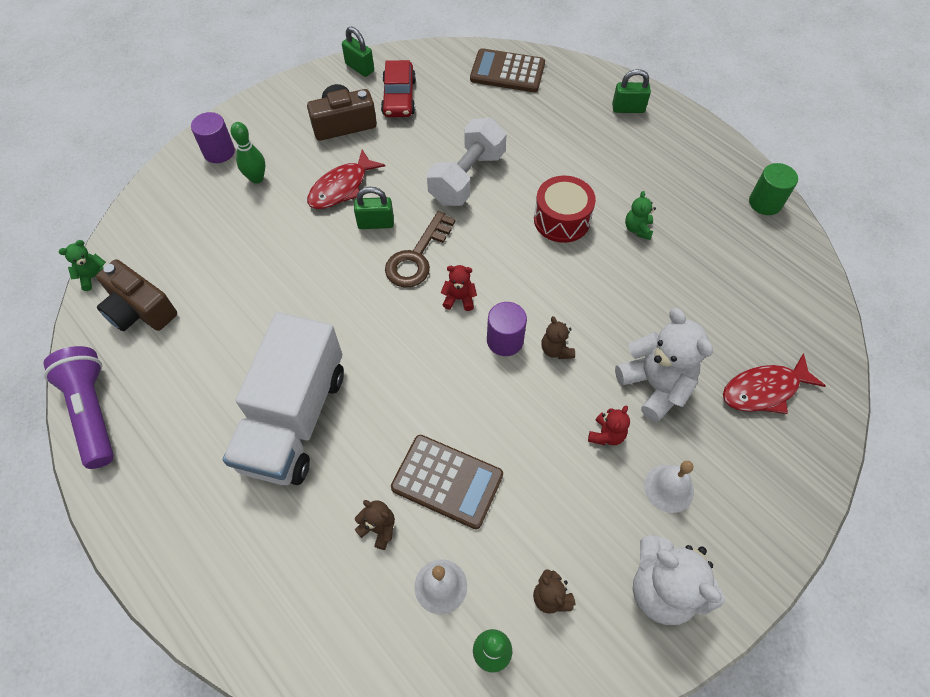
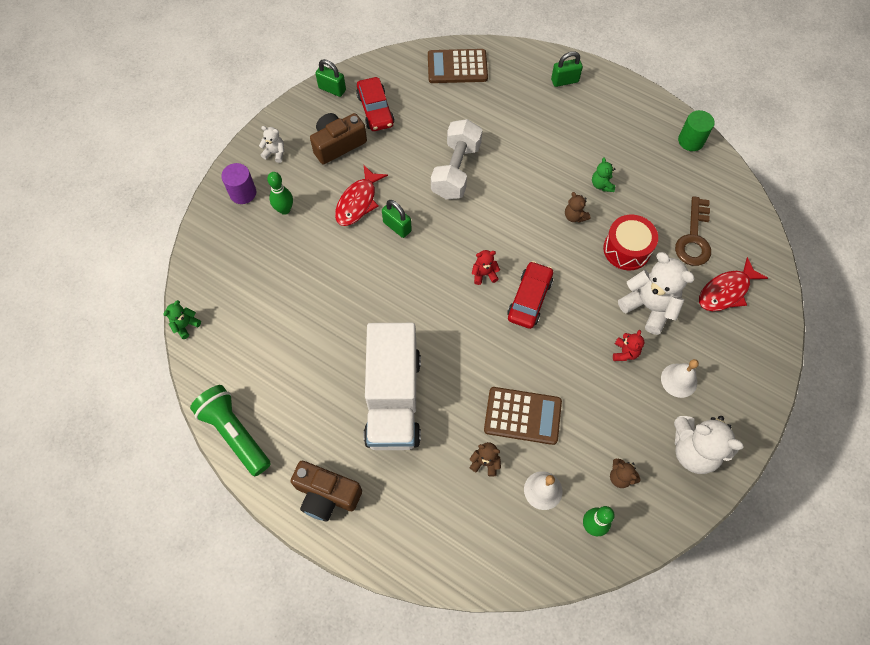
camera: 15 degrees left, 5 degrees up
(93, 411) = (234, 433): purple flashlight -> green flashlight
(140, 310) = (236, 344): brown camera -> brown camera (326, 495)
(271, 119) = (275, 153): none -> white teddy bear
(376, 223) = (397, 226): green padlock -> green padlock turned 60 degrees clockwise
(417, 257) = (440, 247): brown key -> brown key (694, 238)
(505, 340) = (529, 299): purple cylinder -> red car
(556, 350) = (569, 297): brown teddy bear -> brown teddy bear (574, 216)
(561, 220) = (541, 190): red drum -> red drum (627, 249)

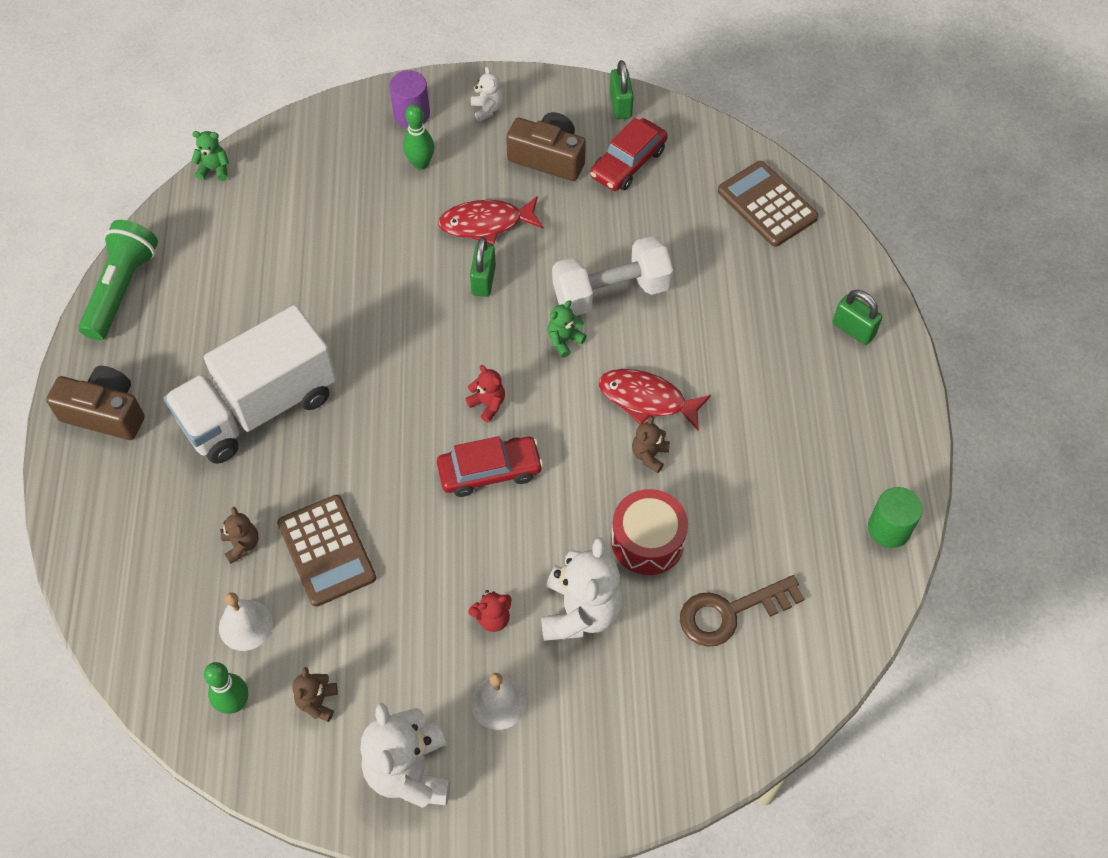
camera: 55 degrees right, 5 degrees down
(326, 495) = (105, 413): brown camera -> brown camera turned 120 degrees clockwise
(601, 185) = (724, 460): green teddy bear -> green teddy bear (564, 340)
(726, 291) = (677, 695): red fish -> red fish (647, 399)

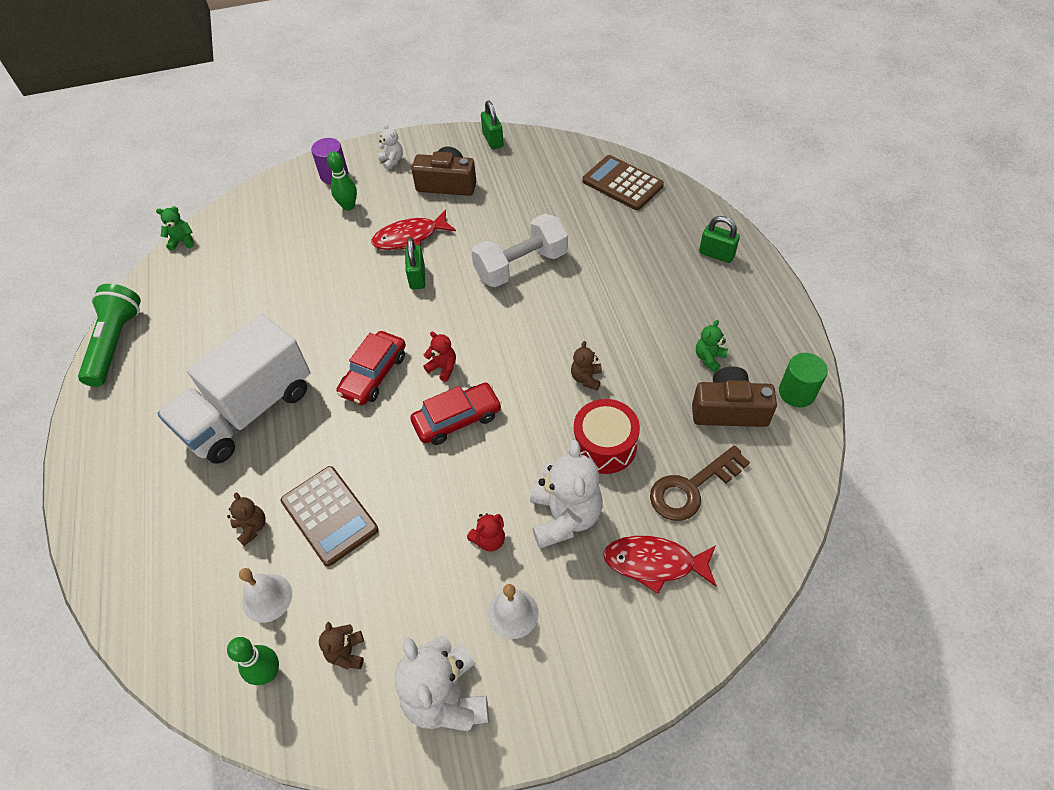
camera: 10 degrees left, 5 degrees down
(105, 413) = (113, 444): brown camera -> brown camera (729, 410)
(564, 340) = (493, 307): green teddy bear -> green teddy bear (709, 358)
(628, 163) = (509, 176): red car -> red car (374, 374)
(647, 399) = (572, 337): red fish -> red fish (654, 563)

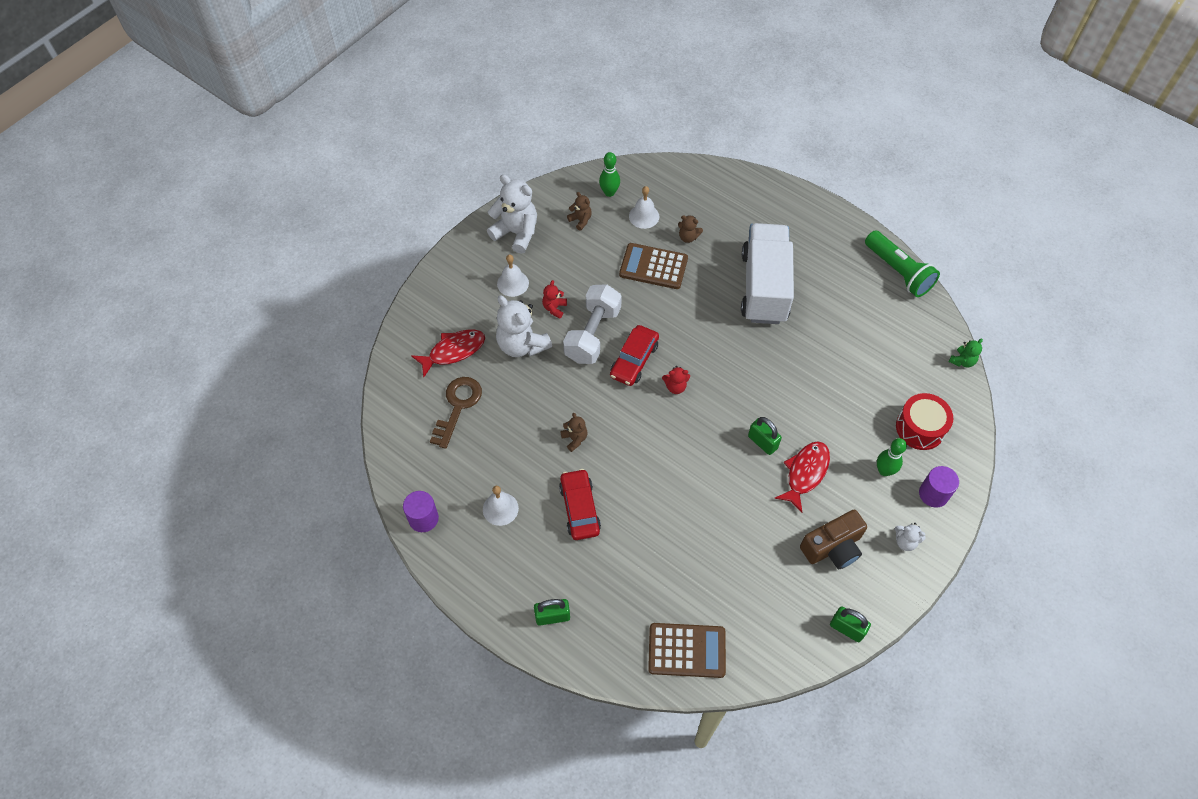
camera: 140 degrees right, 5 degrees up
(374, 374) = (715, 355): red car -> red car (580, 508)
(521, 265) = (697, 502): white dumbbell -> white dumbbell (593, 334)
(604, 445) = (529, 400): red drum -> red drum (920, 428)
(709, 358) = (500, 508): green teddy bear -> white bell
(729, 410) = (463, 475): brown camera -> none
(797, 392) = (423, 518): green cylinder -> purple cylinder

